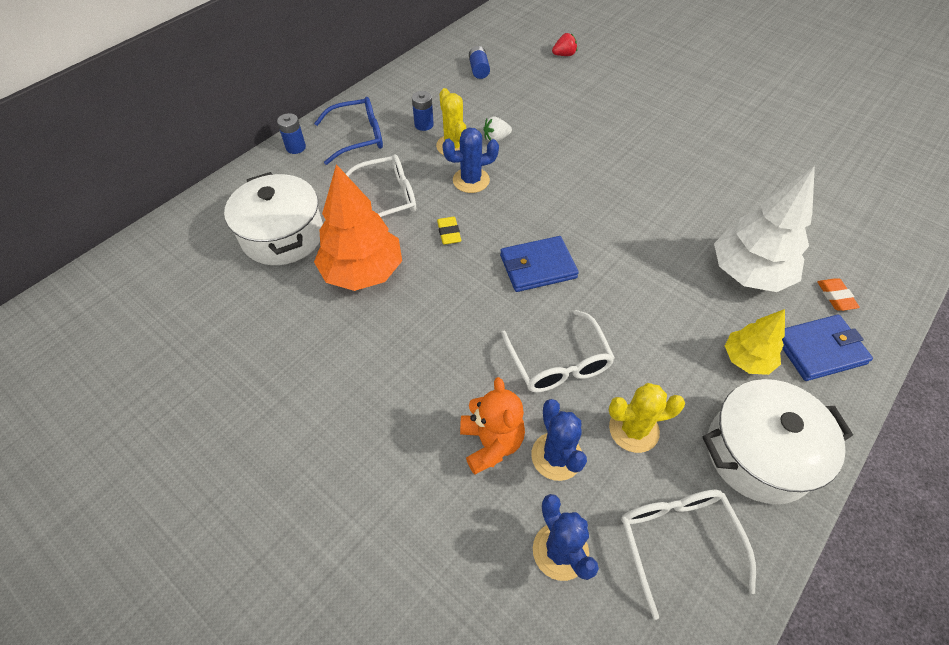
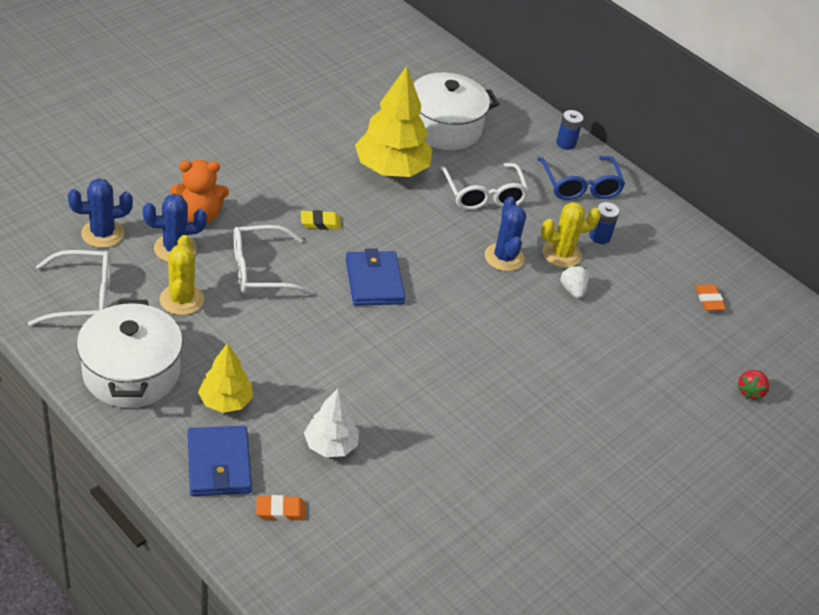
camera: 90 degrees right, 10 degrees down
(362, 271) = (391, 169): orange tree -> yellow tree
(449, 233) = (430, 229): yellow eraser -> yellow eraser (320, 223)
(479, 70) = (709, 300): blue battery -> orange eraser
(564, 55) = (750, 392): red strawberry -> red strawberry turned 45 degrees clockwise
(748, 273) = (330, 445): white tree -> white tree, size x0.57

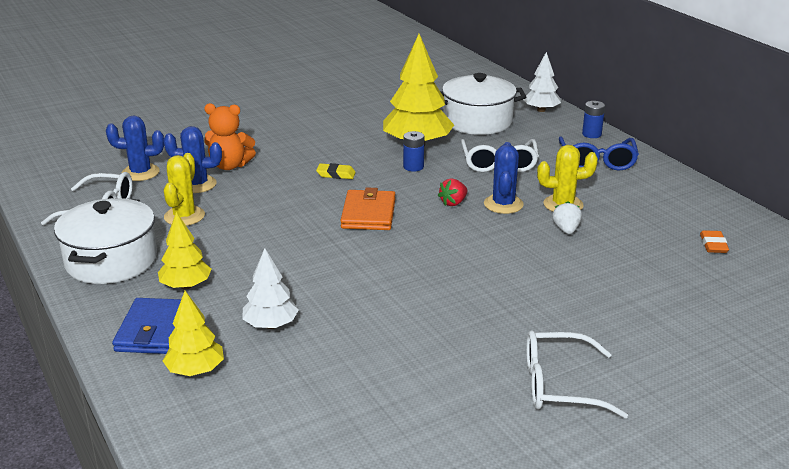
camera: 20 degrees right, 15 degrees down
(262, 270) = (267, 201): white glasses -> white glasses (560, 385)
(280, 510) = (195, 370): orange eraser -> yellow tree
(374, 281) = (368, 214): blue wallet -> orange wallet
(506, 105) = (541, 110): none -> white tree
(599, 237) = (606, 195): blue battery -> blue battery (413, 167)
(750, 392) = (745, 317): red strawberry -> red strawberry (453, 203)

